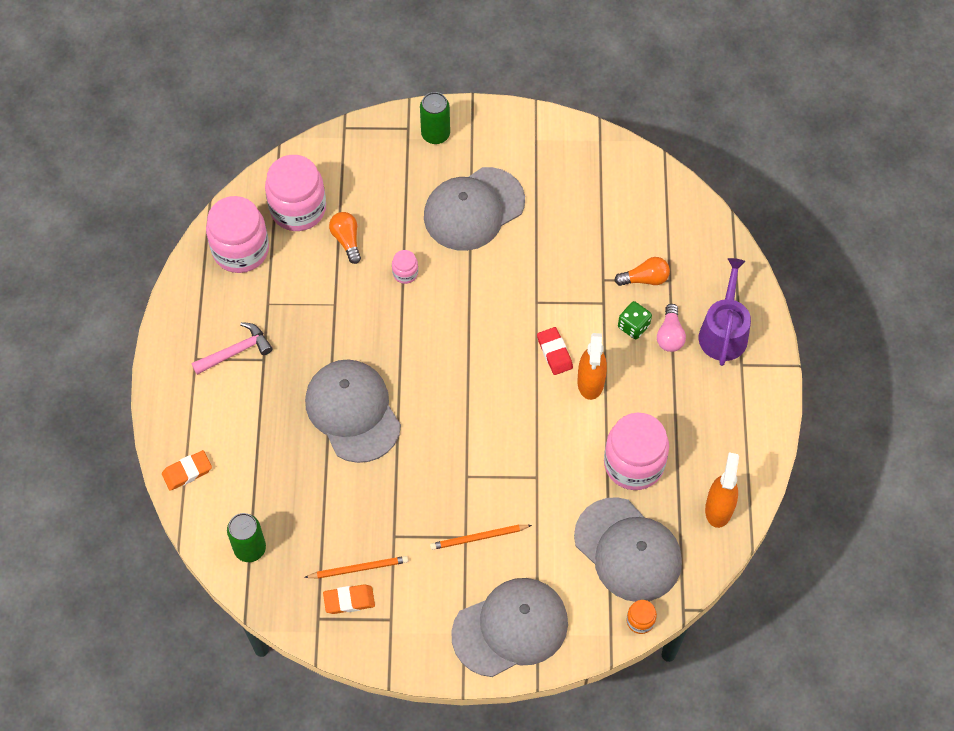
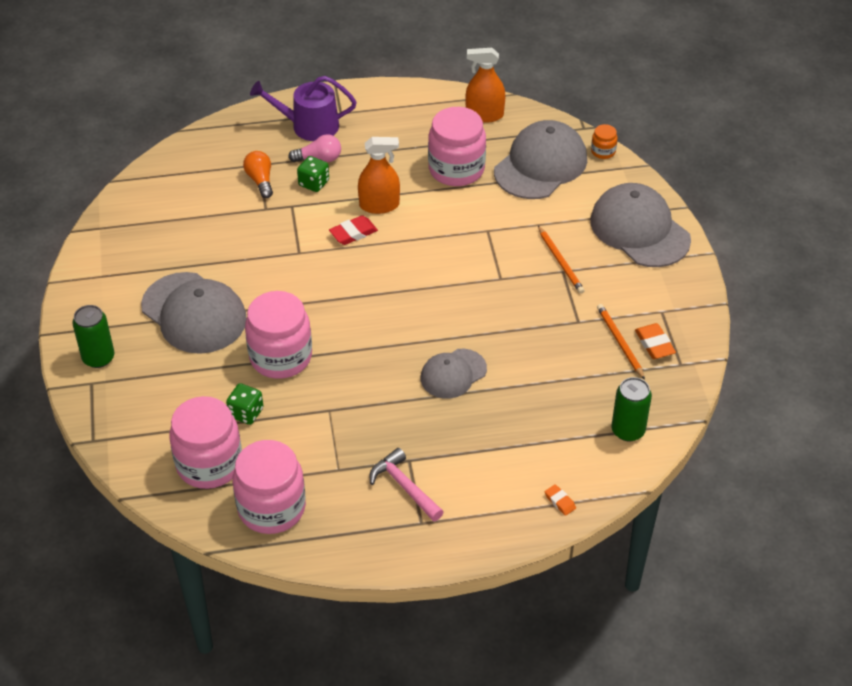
camera: 100 degrees left, 15 degrees down
(187, 472) = (560, 501): orange eraser -> orange eraser, size x0.62
(347, 240) = (246, 413): orange light bulb -> green dice
(353, 411) = (453, 374): grey cap -> grey cap, size x0.59
(405, 273) = (281, 357): pink jar -> pink jar, size x2.25

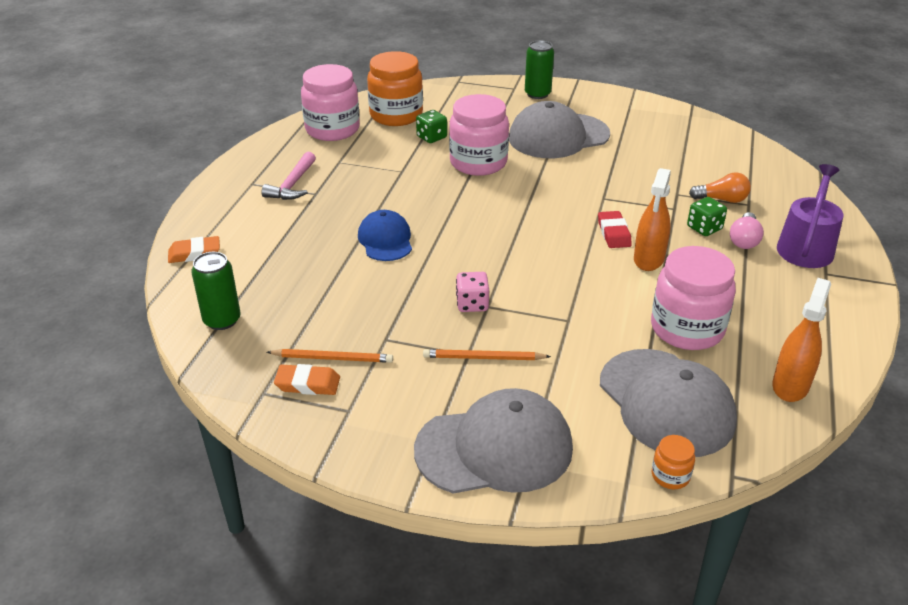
camera: 115 degrees right, 10 degrees down
(209, 464) = (396, 115): pink jar -> orange jar
(404, 486) = (292, 185): pink hammer -> pink hammer turned 120 degrees clockwise
(453, 374) = (385, 240): grey cap -> blue cap
(504, 288) = (472, 304): none -> pink dice
(560, 501) = (194, 253): orange eraser -> orange eraser, size x1.62

